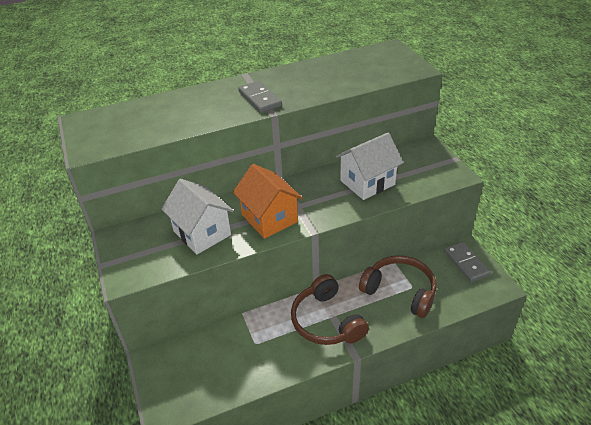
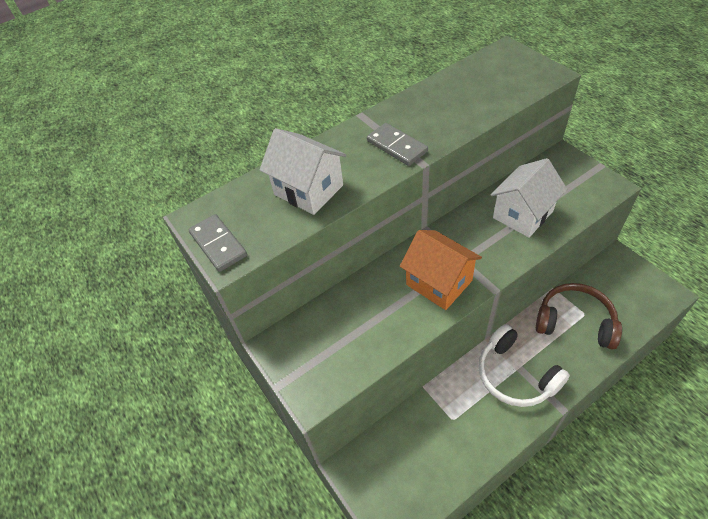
camera: 10 degrees left, 10 degrees up
(202, 233) = (373, 318): white house -> white house (308, 190)
(326, 321) = (515, 375): brown headphones -> white headphones
(466, 263) = (626, 274): grey domino -> grey domino (218, 244)

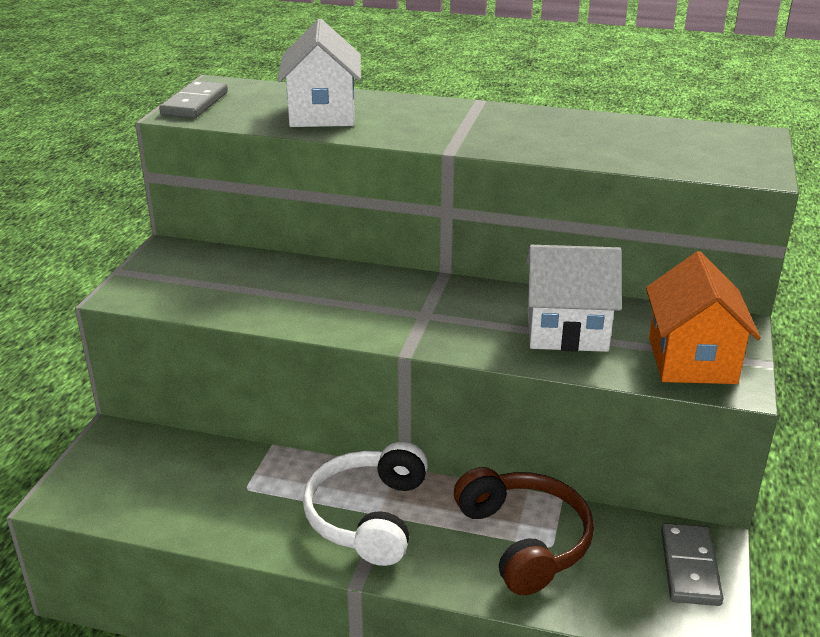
camera: 45 degrees right, 20 degrees down
(397, 146) = (457, 131): grey domino -> grey domino (690, 567)
(439, 282) = (368, 311): orange house -> orange house (692, 360)

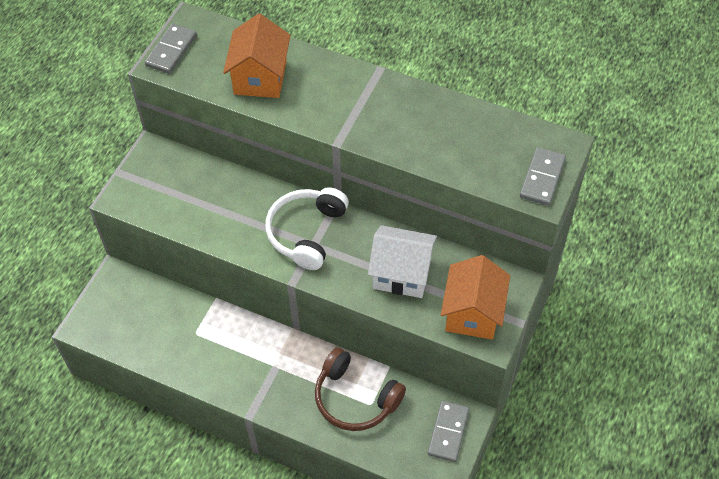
camera: 10 degrees right, 25 degrees up
(322, 114) = (260, 77): white house -> orange house
(368, 516) = (266, 366): white headphones -> white headphones (306, 232)
(524, 540) = (355, 398): brown headphones -> brown headphones turned 135 degrees clockwise
(747, 159) = (542, 178): none -> grey domino

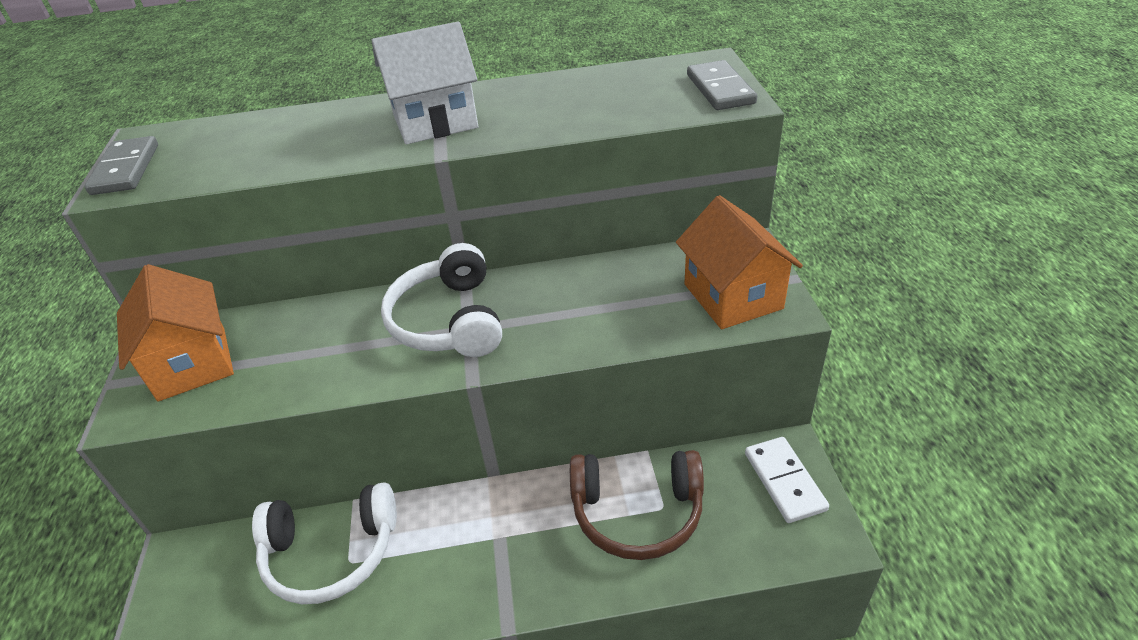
camera: 30 degrees left, 15 degrees down
(189, 322) = (331, 552): none -> white headphones
(260, 77) = (281, 145): orange house -> orange house (192, 363)
(402, 274) = (610, 302): white house -> white house (435, 121)
(448, 432) = (784, 481): grey domino -> white domino

